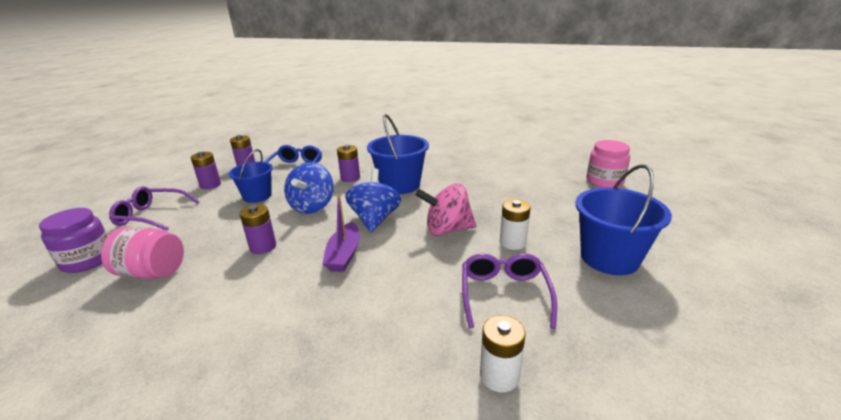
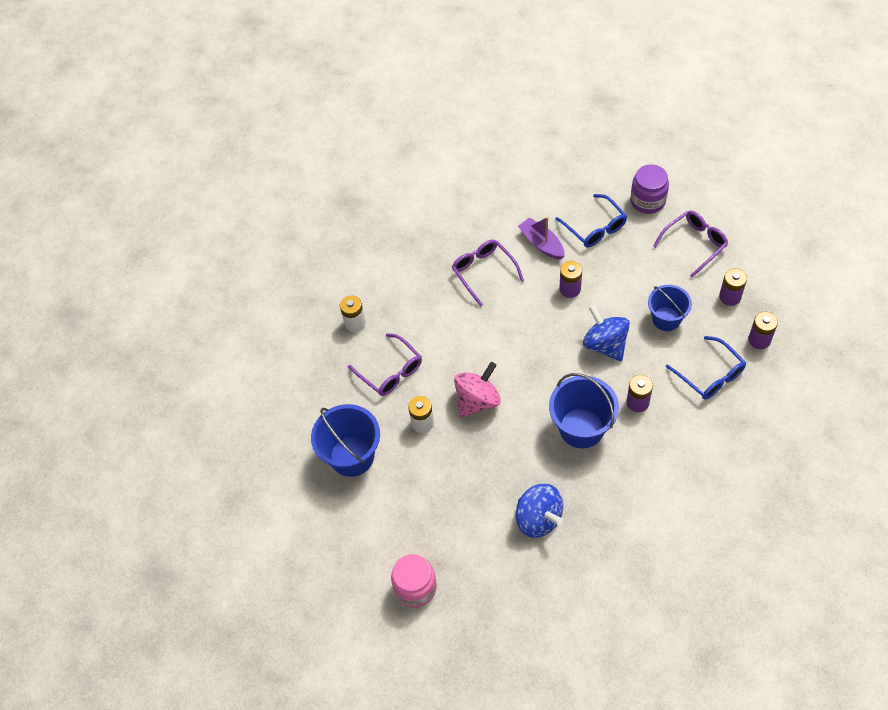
camera: 140 degrees right, 30 degrees up
(152, 272) = (595, 227): pink jar -> blue glasses
(288, 312) = (484, 272): none -> purple glasses
(344, 254) = (512, 325): purple boat -> purple boat (541, 243)
(375, 219) = (540, 370): blue spinning top -> blue spinning top (538, 518)

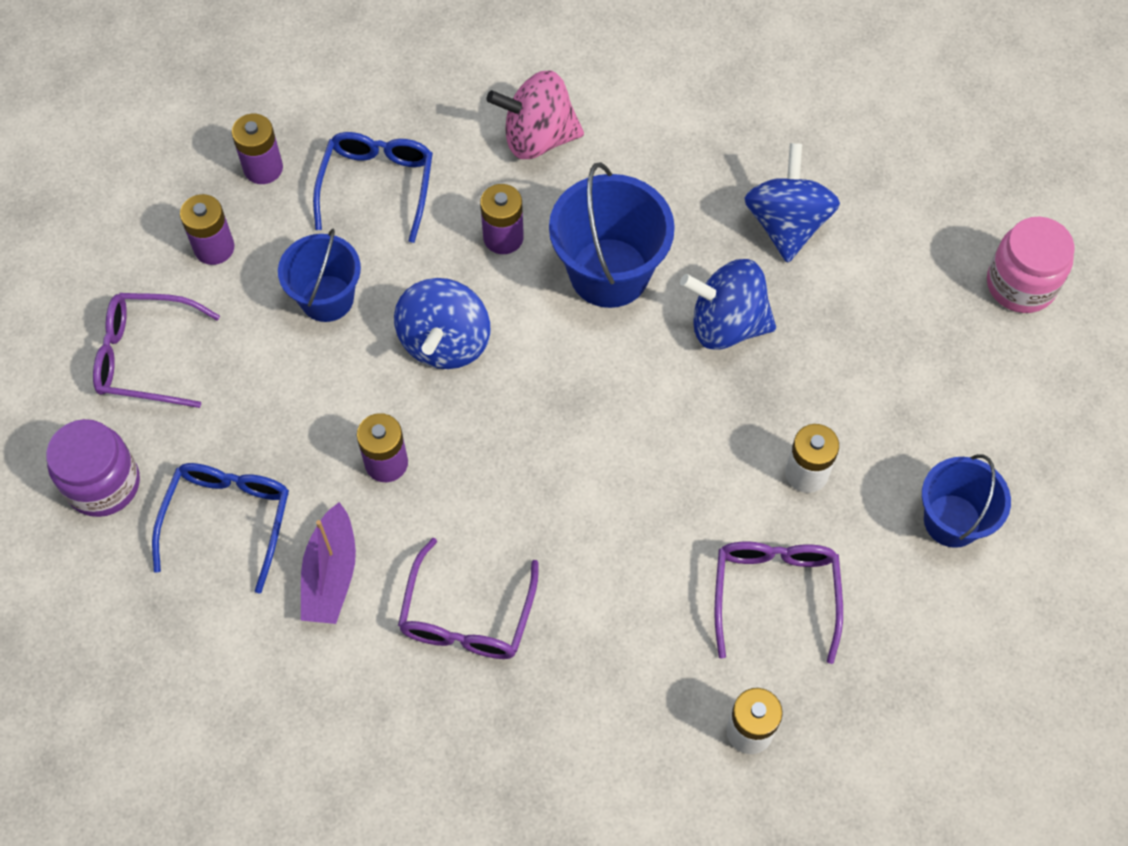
camera: 140 degrees left, 5 degrees up
(352, 456) = (952, 520): blue bucket -> blue bucket, size x0.66
(477, 400) = (699, 431): pink spinning top -> pink spinning top (538, 138)
(513, 451) = (726, 324): none -> blue spinning top

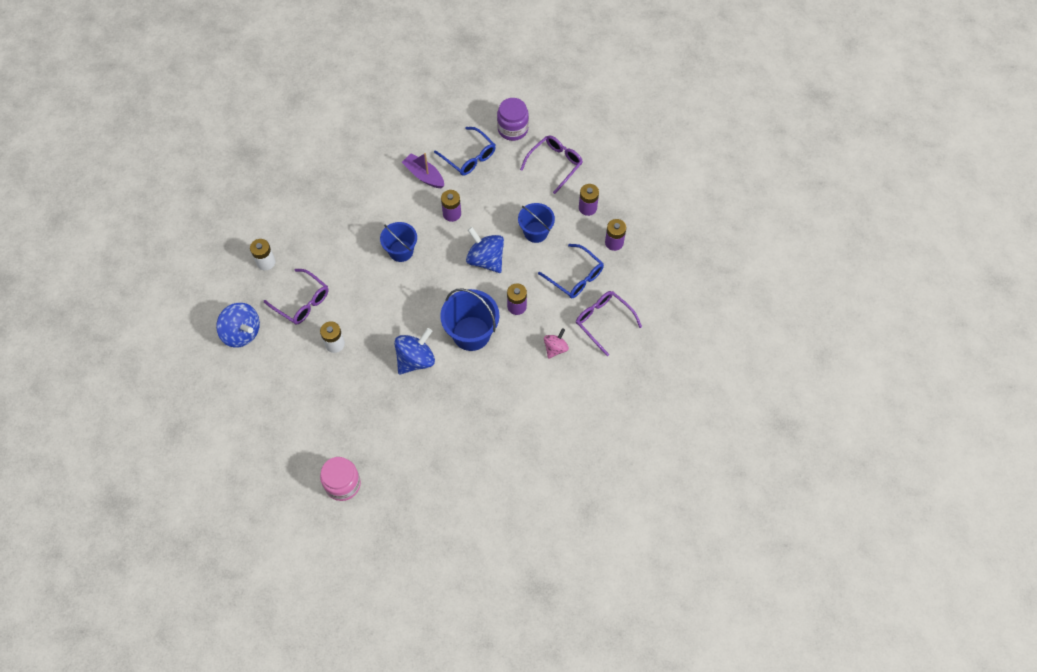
camera: 125 degrees right, 0 degrees up
(467, 616) = (375, 206): purple glasses -> purple glasses (603, 322)
(538, 138) = (555, 348): pink spinning top -> pink spinning top, size x0.60
(786, 224) = (441, 414): blue spinning top -> blue spinning top (242, 333)
(952, 520) = (276, 379): blue bucket -> blue bucket (401, 251)

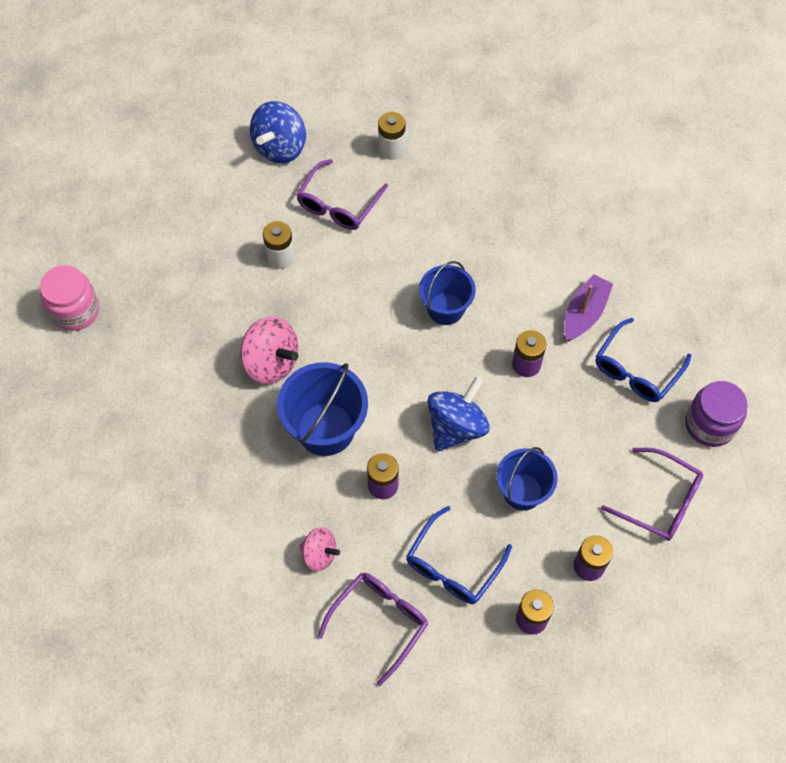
camera: 80 degrees right, 0 degrees up
(415, 360) = (271, 362): blue spinning top -> pink spinning top

